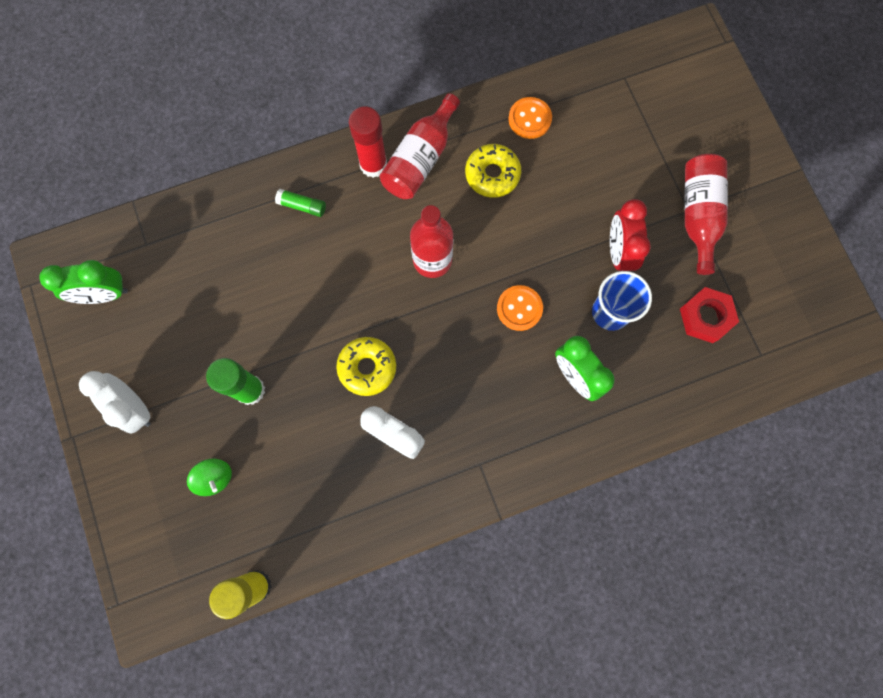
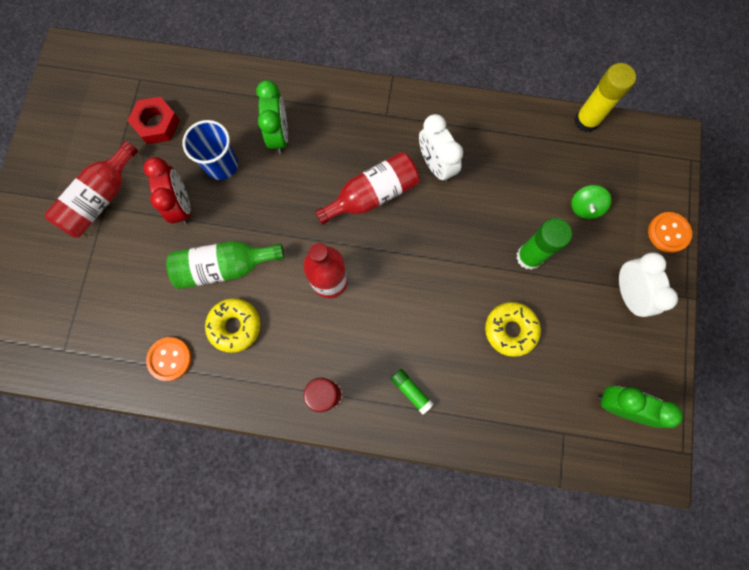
camera: 150 degrees left, 0 degrees up
(214, 477) = (585, 207): green spinning top -> green spinning top turned 150 degrees counterclockwise
(367, 368) = (429, 224): yellow donut -> yellow donut (510, 330)
(420, 159) = (285, 376): red bottle -> red bottle (372, 195)
(519, 308) = (287, 205): orange button -> orange button (668, 233)
(537, 219) = (225, 267): none -> green bottle
(619, 251) = (182, 205): red clock -> red clock turned 45 degrees counterclockwise

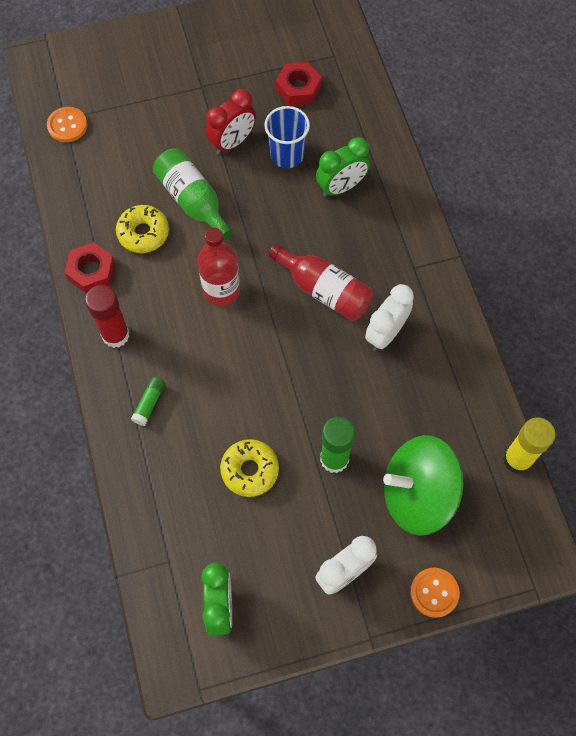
camera: 65 degrees right, 10 degrees down
(101, 199) = (207, 81): red bottle -> none
(170, 359) = (92, 197): orange button -> orange button (67, 125)
(251, 391) = (91, 271): none -> red nut
(585, 207) = (417, 494): green spinning top -> green spinning top, size x2.32

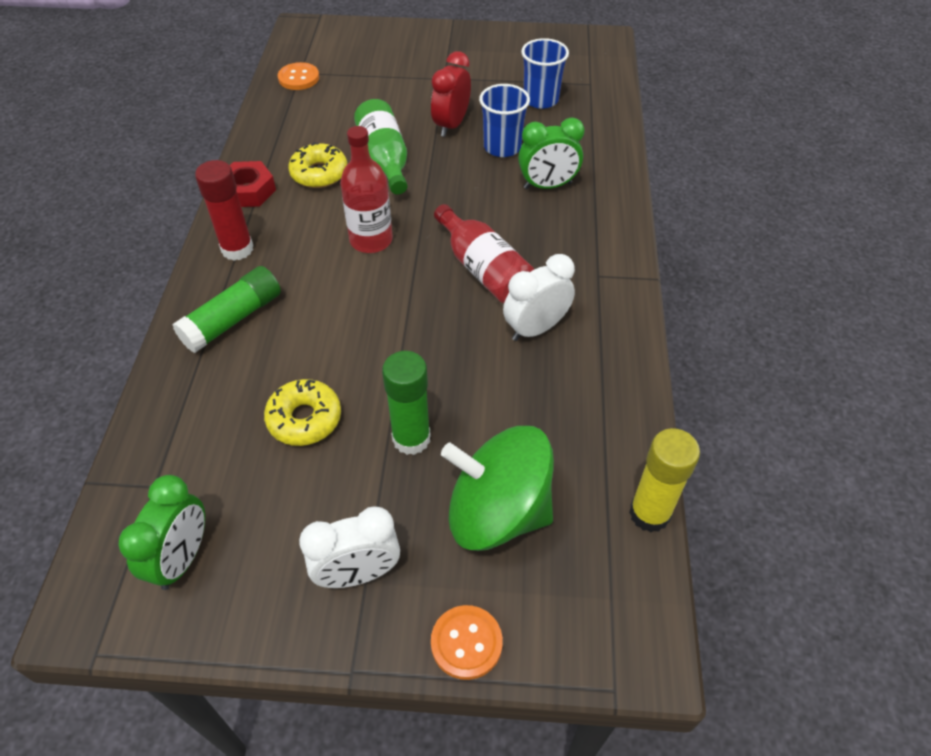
camera: 20 degrees right, 15 degrees down
(149, 403) = (233, 319): green glue stick -> green glue stick, size x1.82
(232, 142) = (451, 125): red clock -> red clock turned 135 degrees clockwise
(298, 88) = (541, 100): red nut -> blue cup

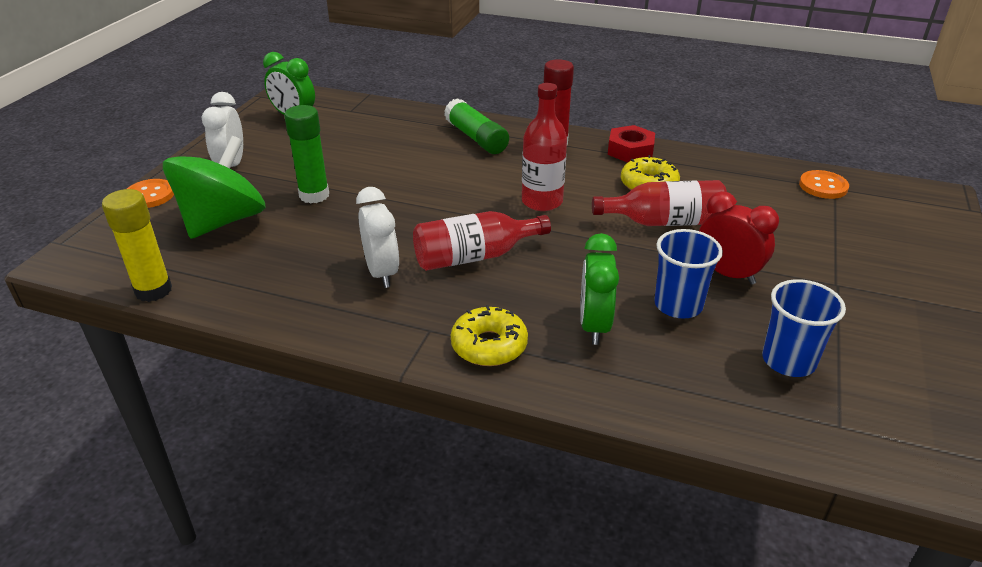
camera: 105 degrees right, 15 degrees down
(304, 419) = (364, 158): yellow donut -> yellow donut (489, 345)
(384, 160) = (664, 222): green bottle -> red bottle

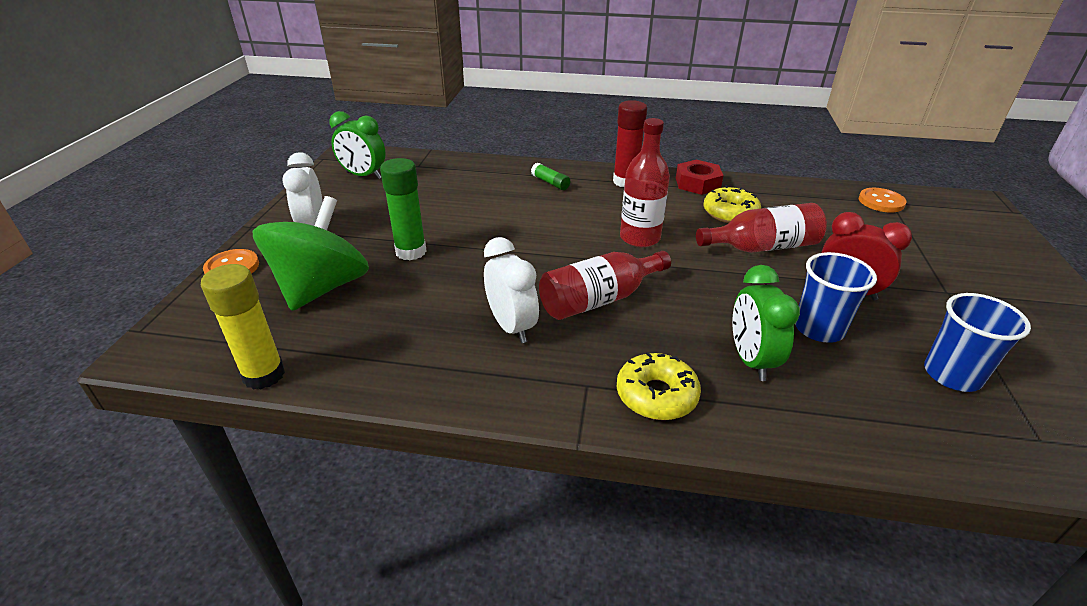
camera: 10 degrees left, 0 degrees up
(476, 138) = (550, 183): green glue stick -> green glue stick, size x0.55

